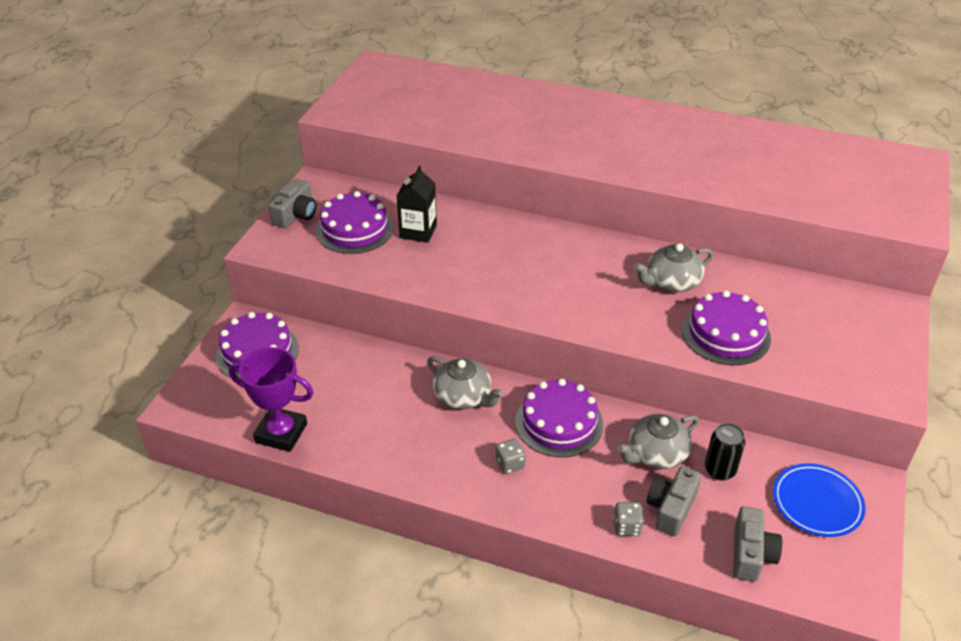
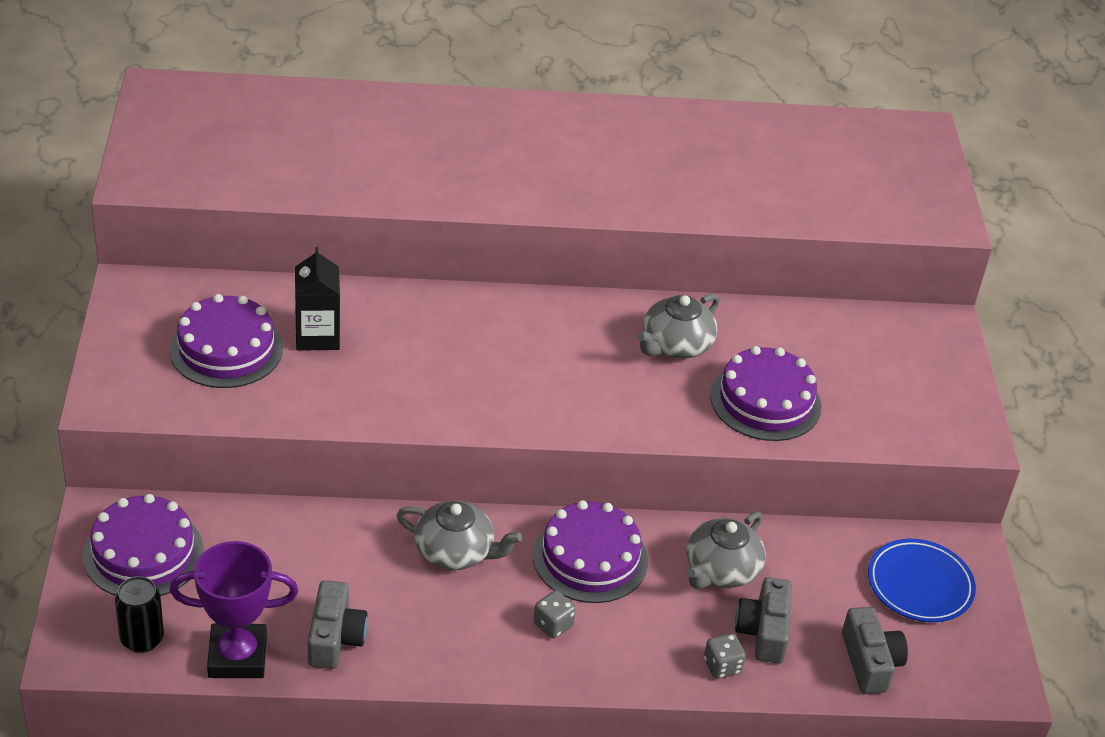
camera: 25 degrees left, 0 degrees up
(296, 214) = (129, 342): grey camera -> grey camera (335, 638)
(720, 470) = (801, 572): black can -> black can (142, 639)

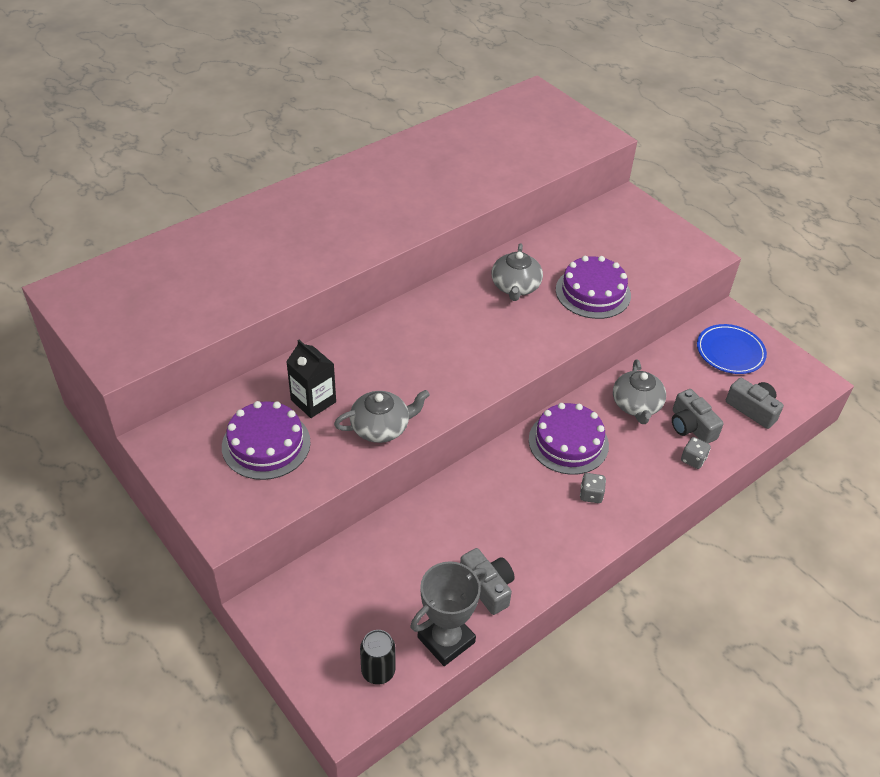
camera: 35 degrees left, 5 degrees up
(143, 553) = (319, 614): purple cake -> none
(237, 656) = (446, 640): purple trophy -> grey trophy
(455, 551) = (496, 486): grey teapot -> grey teapot (381, 427)

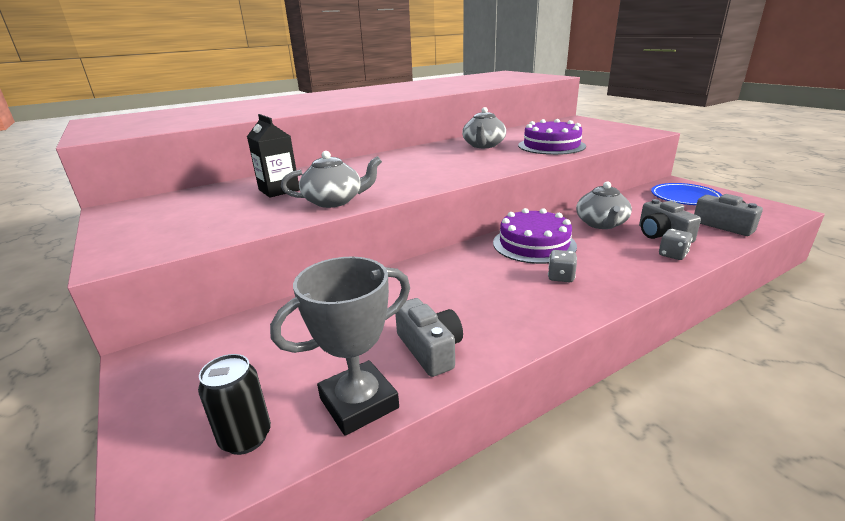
camera: 10 degrees right, 20 degrees down
(266, 444) = (214, 210): purple cake -> none

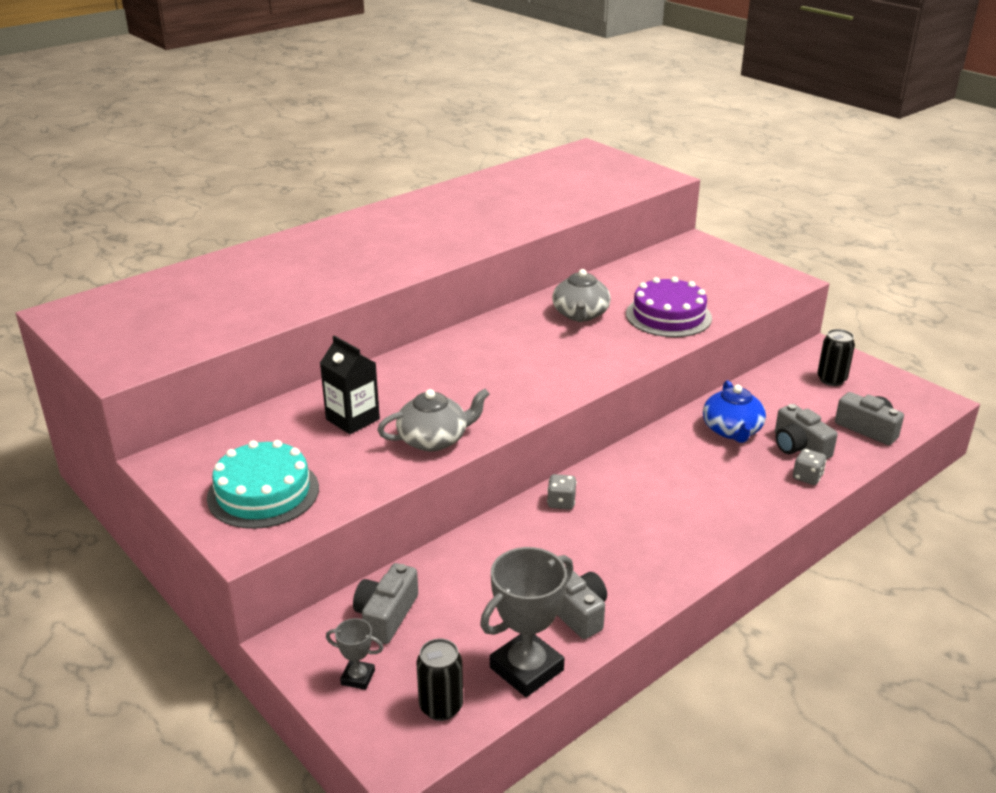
camera: 10 degrees left, 5 degrees up
(167, 228) = (263, 493): none -> turquoise cake
(181, 397) = (358, 677): none -> grey trophy
(247, 340) = (386, 615): none -> grey camera
(534, 244) = (657, 467): purple cake -> none
(561, 277) = (690, 515): grey dice -> grey dice (561, 502)
(601, 224) = (732, 430): grey teapot -> blue teapot
(684, 198) = (831, 379): blue plate -> black can

